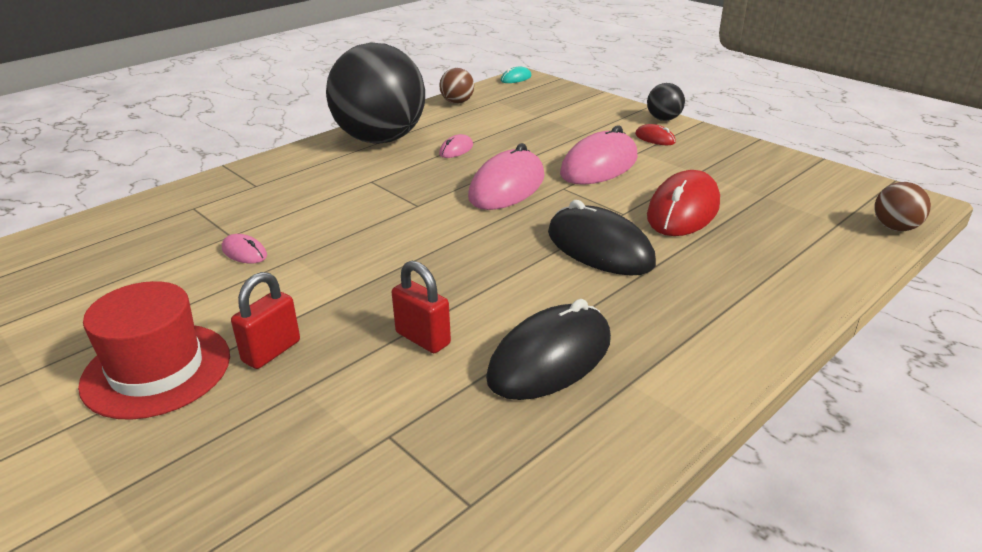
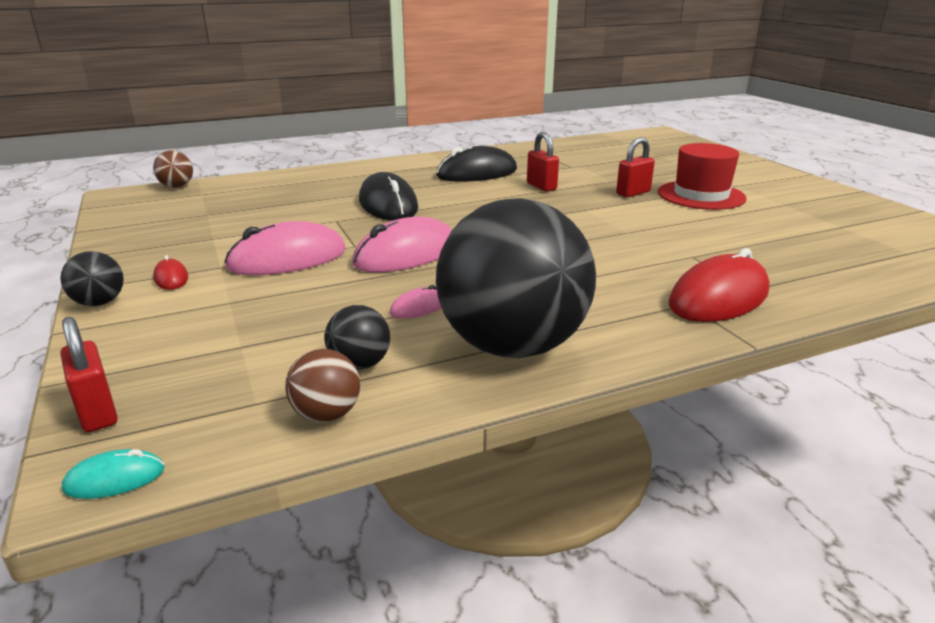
camera: 160 degrees left, 5 degrees down
(244, 252) = (672, 241): pink mouse -> none
(462, 119) = (360, 364): none -> black ball
(559, 88) = (97, 412): none -> red padlock
(683, 210) = (287, 215): red mouse -> red mouse (718, 298)

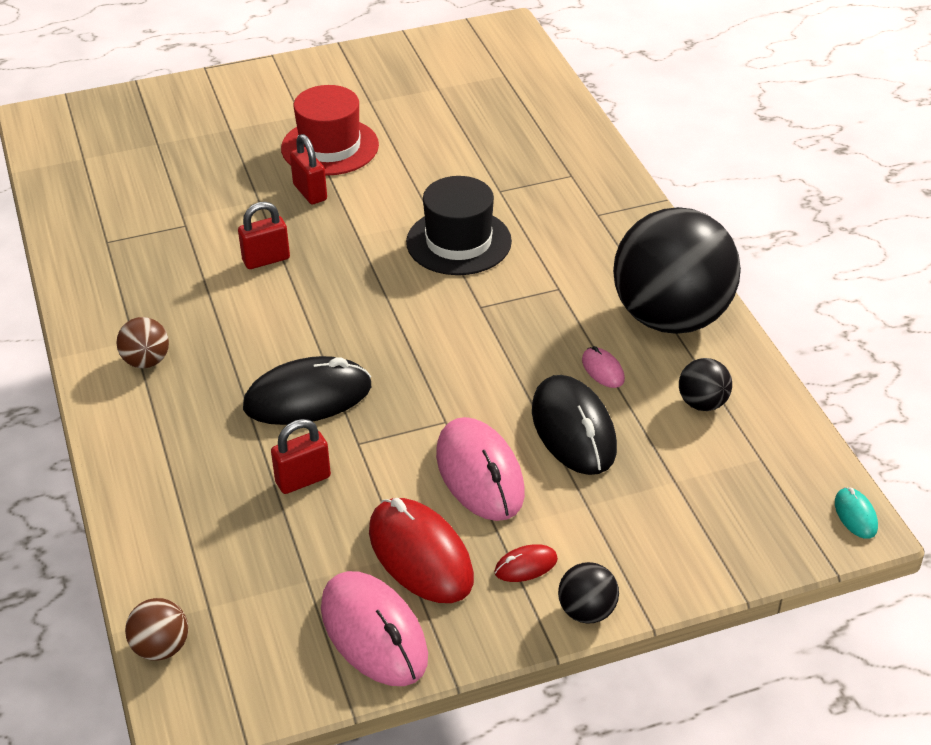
camera: 85 degrees left, 15 degrees up
(97, 412) = (782, 549): red padlock -> red padlock (303, 480)
(326, 414) = (772, 417): brown ball -> brown ball (146, 361)
(406, 254) = (477, 379): pink mouse -> pink mouse (374, 632)
(477, 173) = (191, 312): black mouse -> black mouse (573, 429)
(597, 242) = (458, 242): none -> black hat
(718, 298) = (588, 196): red mouse -> red mouse (420, 555)

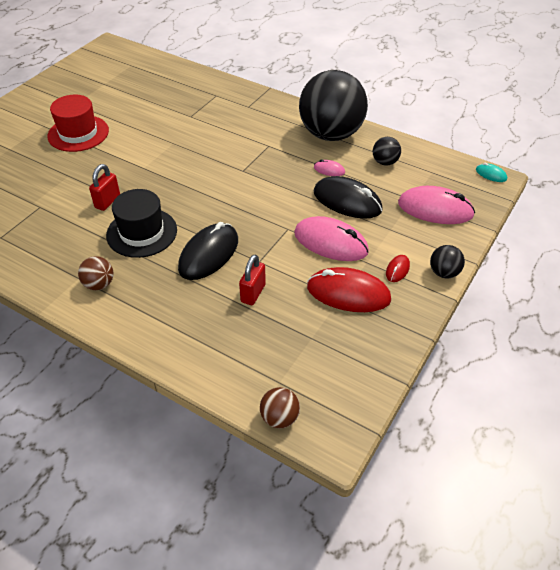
camera: 40 degrees left, 5 degrees up
(310, 192) = (93, 159): red padlock -> none
(374, 632) = (370, 341): pink mouse -> pink mouse (435, 209)
(458, 242) = (198, 147): black hat -> black hat (142, 232)

